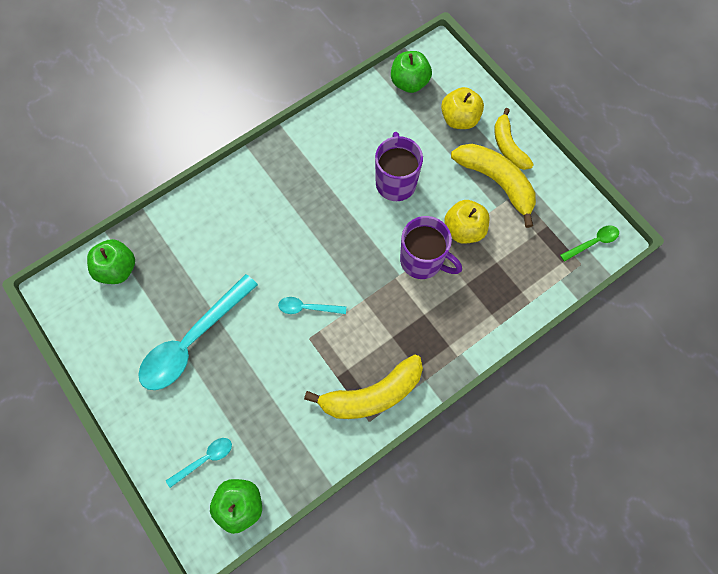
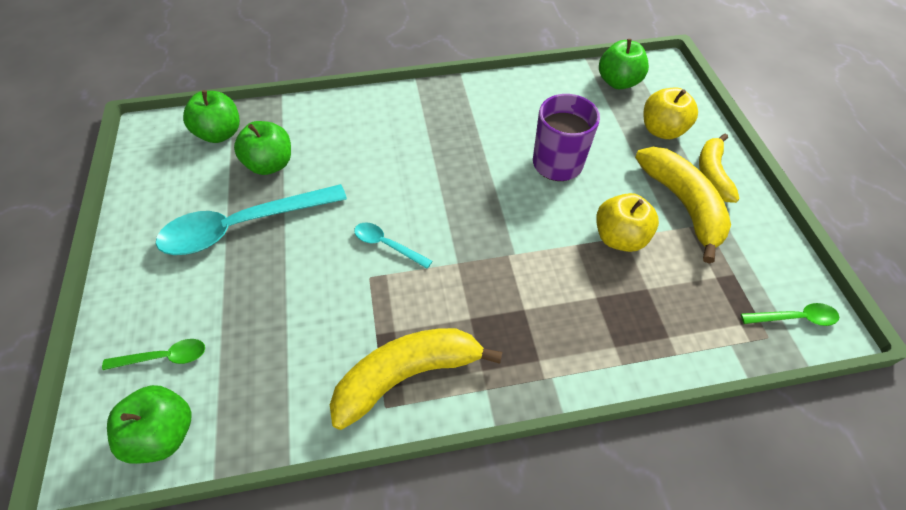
camera: 25 degrees right, 15 degrees down
(178, 279) = (270, 164): none -> green apple
(205, 459) = (164, 357): turquoise spoon -> green spoon
(372, 394) = (407, 375): yellow banana -> yellow banana turned 150 degrees clockwise
(422, 261) = (551, 250): purple mug -> none

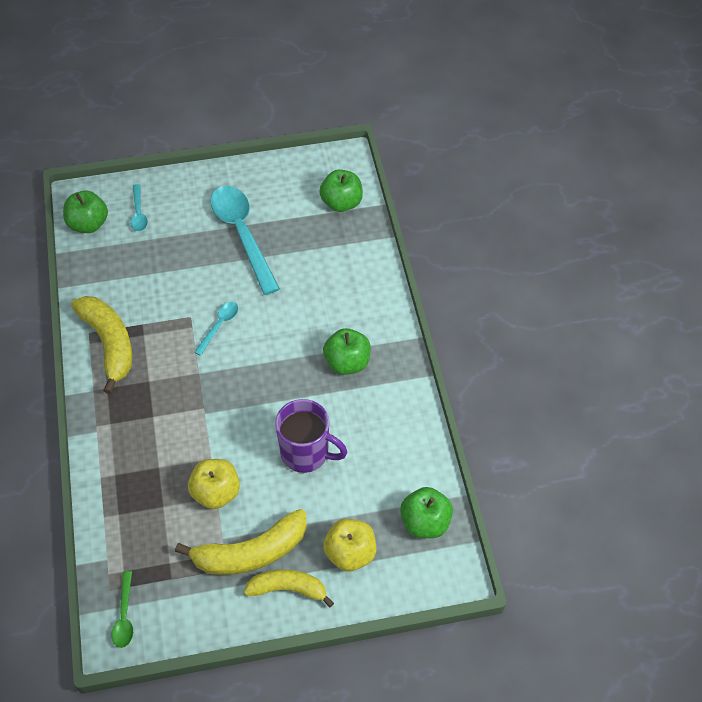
camera: 90 degrees right, 0 degrees up
(164, 357) = (138, 213): green spoon -> turquoise spoon
(270, 164) = (306, 241): green apple -> green apple (347, 363)

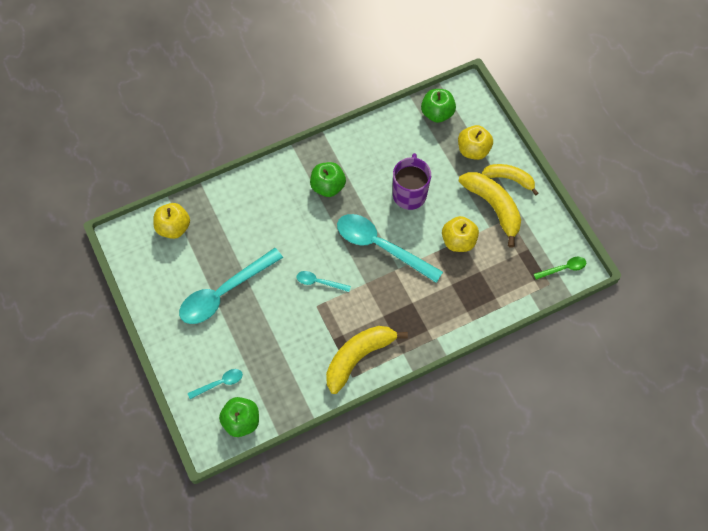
camera: 105 degrees left, 10 degrees up
(242, 401) = (381, 246): none -> turquoise spoon
(288, 589) = (509, 179): yellow banana -> yellow banana turned 120 degrees clockwise
(341, 203) = (174, 227): green apple -> yellow apple

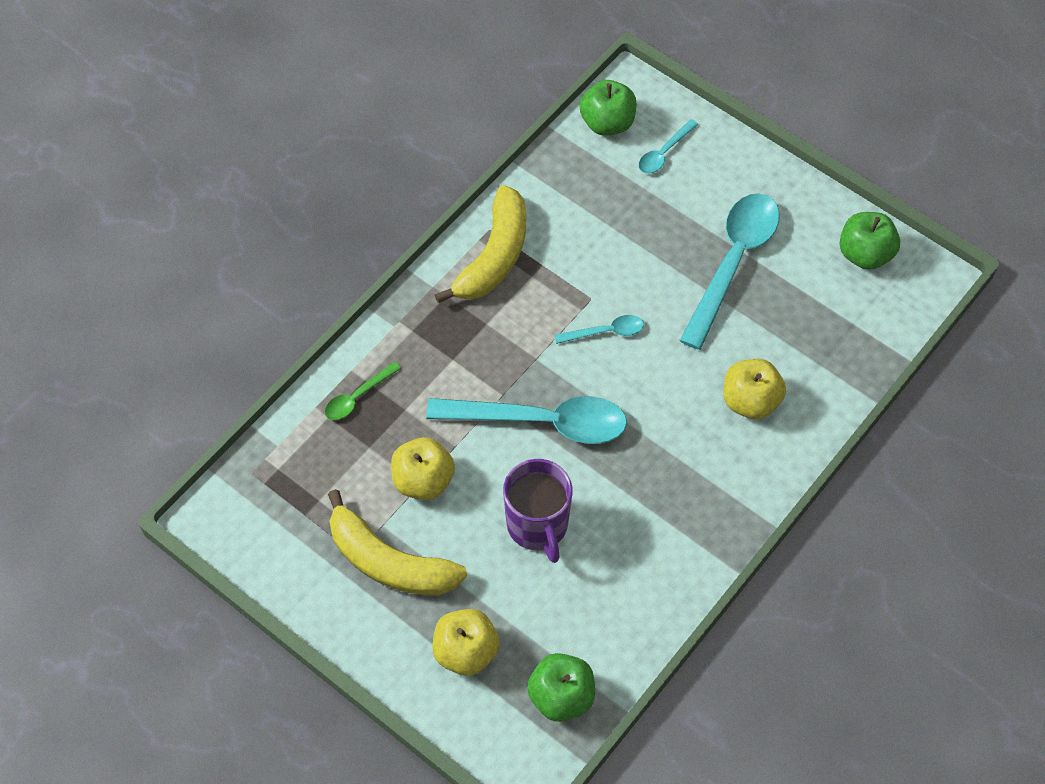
camera: 155 degrees right, 5 degrees down
(174, 227) = (868, 320): yellow apple -> yellow apple (750, 401)
(328, 186) = (676, 481): green apple -> green apple (865, 254)
(509, 179) = (381, 624): yellow banana -> none
(563, 268) = (237, 506): green spoon -> green spoon (357, 397)

